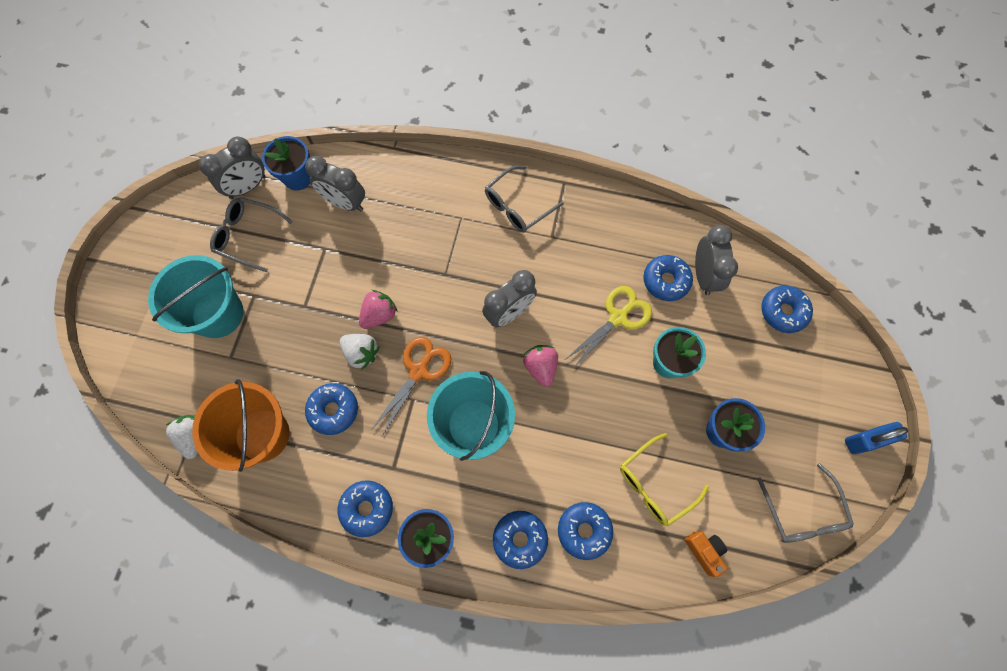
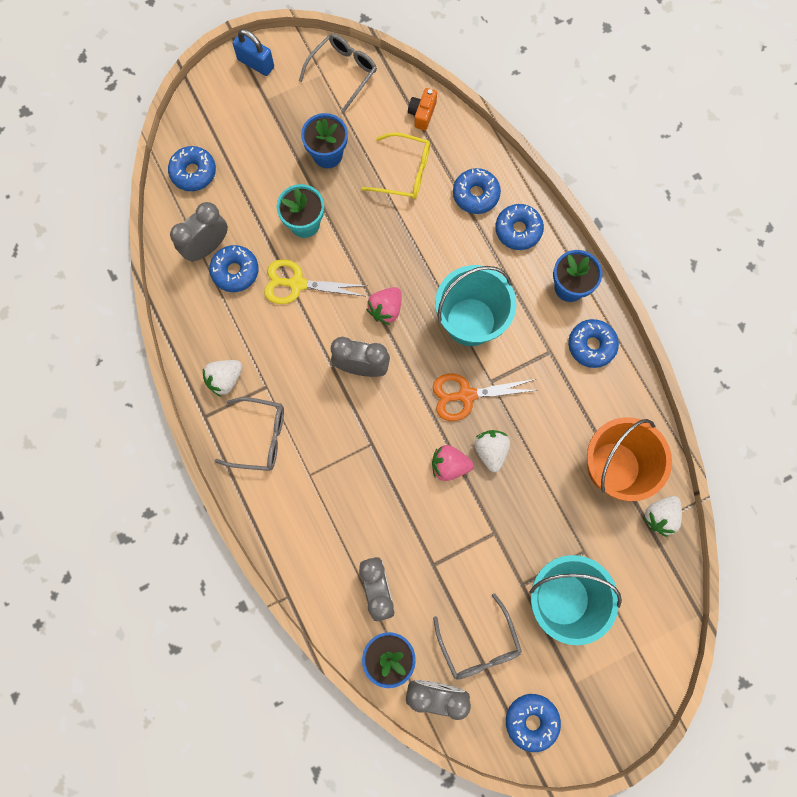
camera: 130 degrees left, 5 degrees up
(333, 410) = (550, 432): blue donut -> blue donut (531, 721)
(581, 214) = (225, 379): none -> white strawberry

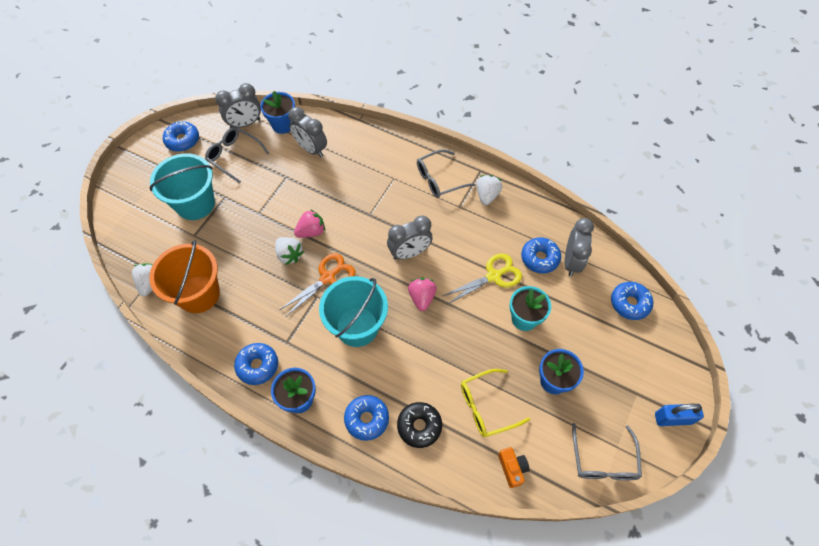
camera: 145 degrees right, 15 degrees down
(475, 194) = (419, 426): blue donut -> black donut

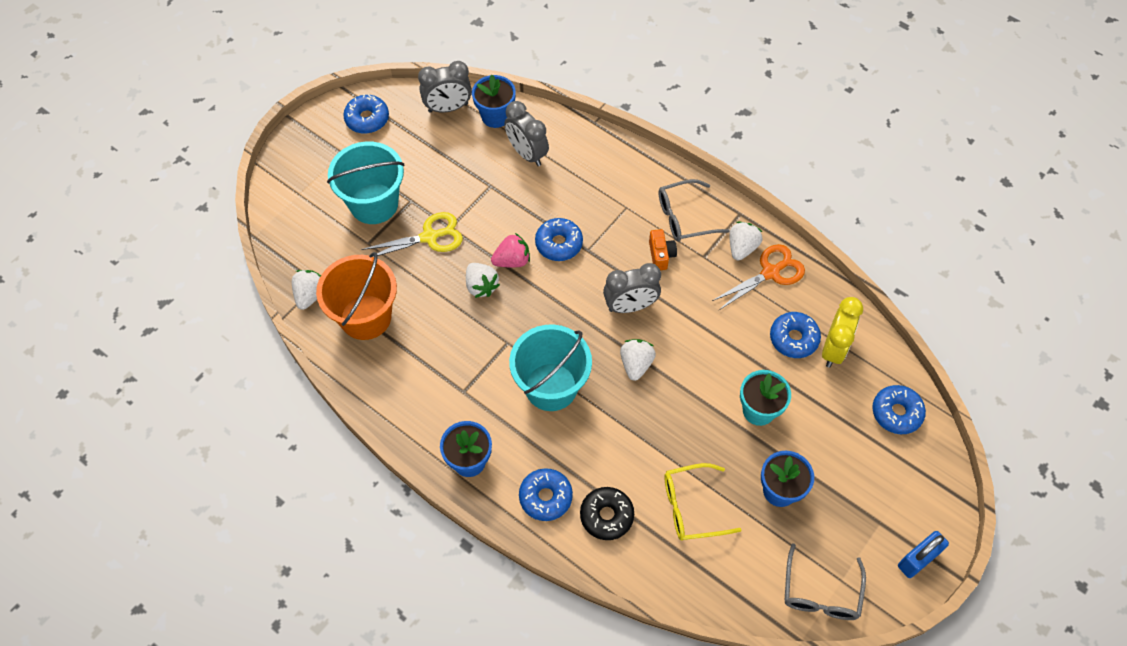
camera: 10 degrees right, 0 degrees up
(234, 156) = (429, 149): grey glasses -> none
(257, 366) = (425, 414): blue donut -> blue donut (559, 244)
(328, 278) = (524, 322): orange scissors -> orange scissors (770, 272)
(422, 297) = (636, 364): pink strawberry -> white strawberry
(493, 276) = (730, 352): yellow scissors -> yellow scissors (429, 237)
(512, 468) = (708, 582): orange camera -> orange camera (661, 255)
(571, 261) = (833, 349): grey clock -> yellow clock
(673, 418) = (918, 559): blue padlock -> blue padlock turned 45 degrees counterclockwise

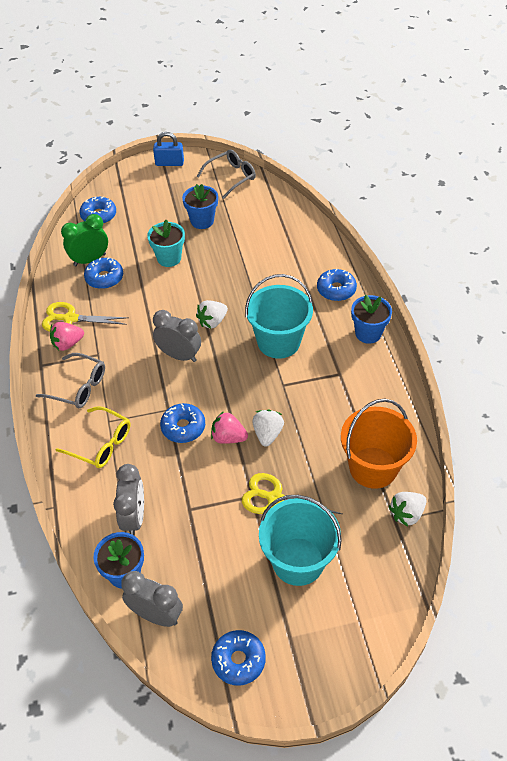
camera: 140 degrees left, 10 degrees down
(606, 516) = (308, 262): black donut -> none
(661, 255) = (123, 373): orange camera -> none
(691, 507) = (257, 240): yellow glasses -> yellow glasses (101, 444)
(742, 247) = (67, 344): white strawberry -> pink strawberry
(770, 272) = (70, 319): orange scissors -> yellow scissors
(833, 349) = (90, 260): yellow clock -> green clock

